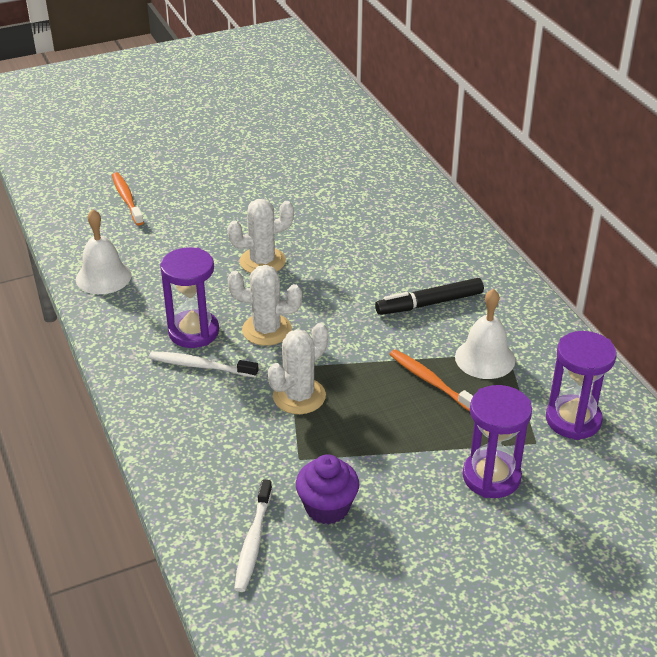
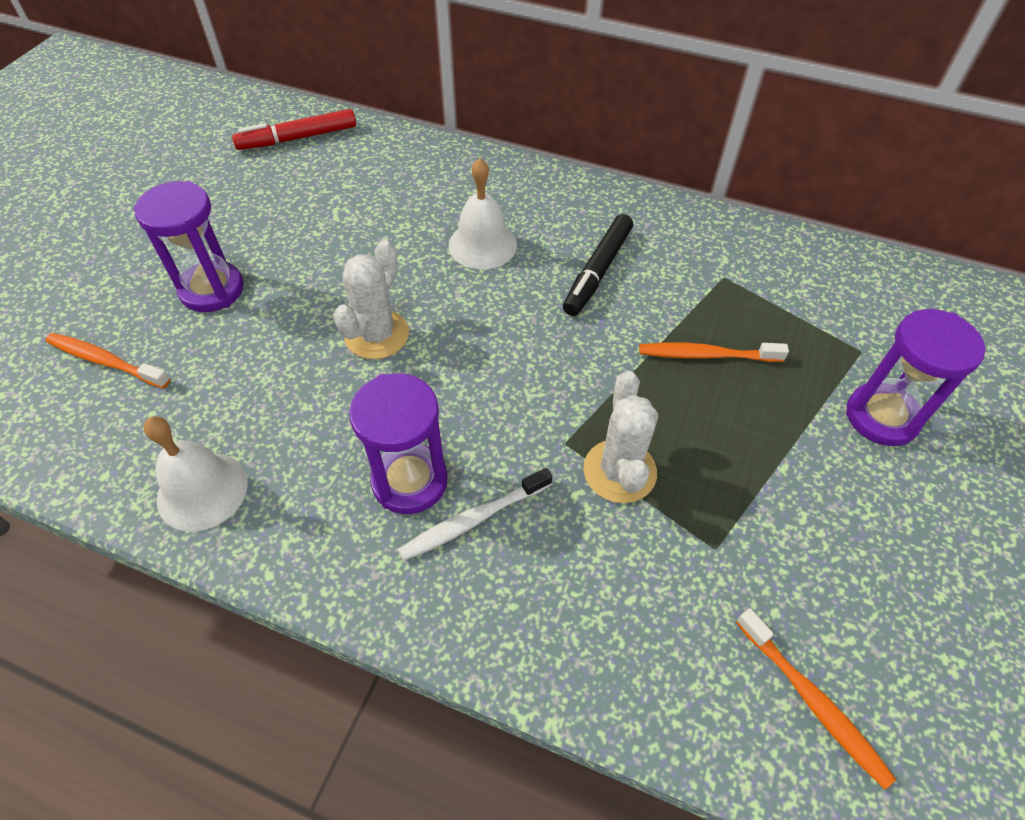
camera: 45 degrees left, 15 degrees up
(253, 541) = (812, 701): white toothbrush -> orange toothbrush
(266, 330) = (486, 416): white cactus -> none
(327, 507) = (815, 583): purple cupcake -> none
(351, 140) = (298, 138): none -> red marker
(485, 358) = (715, 295): white bell -> white bell (482, 245)
(573, 420) = (855, 306): purple hourglass -> purple hourglass (212, 290)

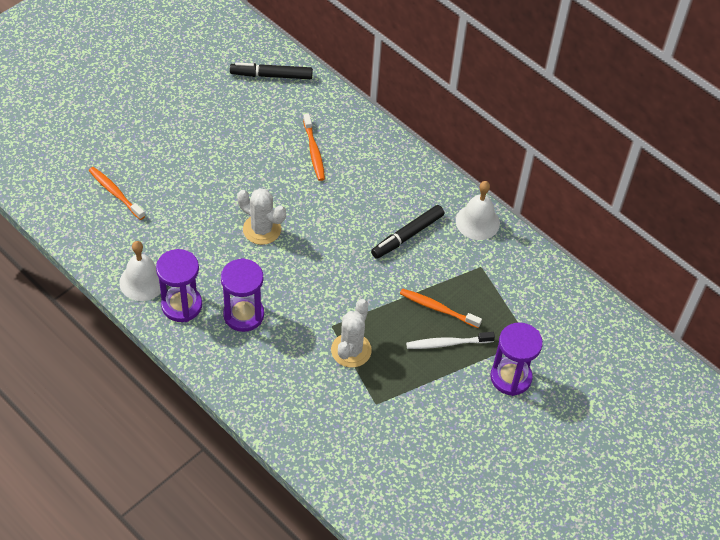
camera: 20 degrees right, 0 degrees up
(212, 290) = (183, 169): purple hourglass -> purple hourglass (181, 305)
(298, 138) = (271, 75): red marker -> black marker
(377, 335) = (262, 229): white cactus -> white cactus turned 75 degrees clockwise
(473, 520) = (265, 345): white toothbrush -> white toothbrush (447, 343)
(482, 245) = (349, 194): white bell -> white bell (477, 222)
(812, 701) = (377, 480): orange toothbrush -> orange toothbrush (314, 151)

